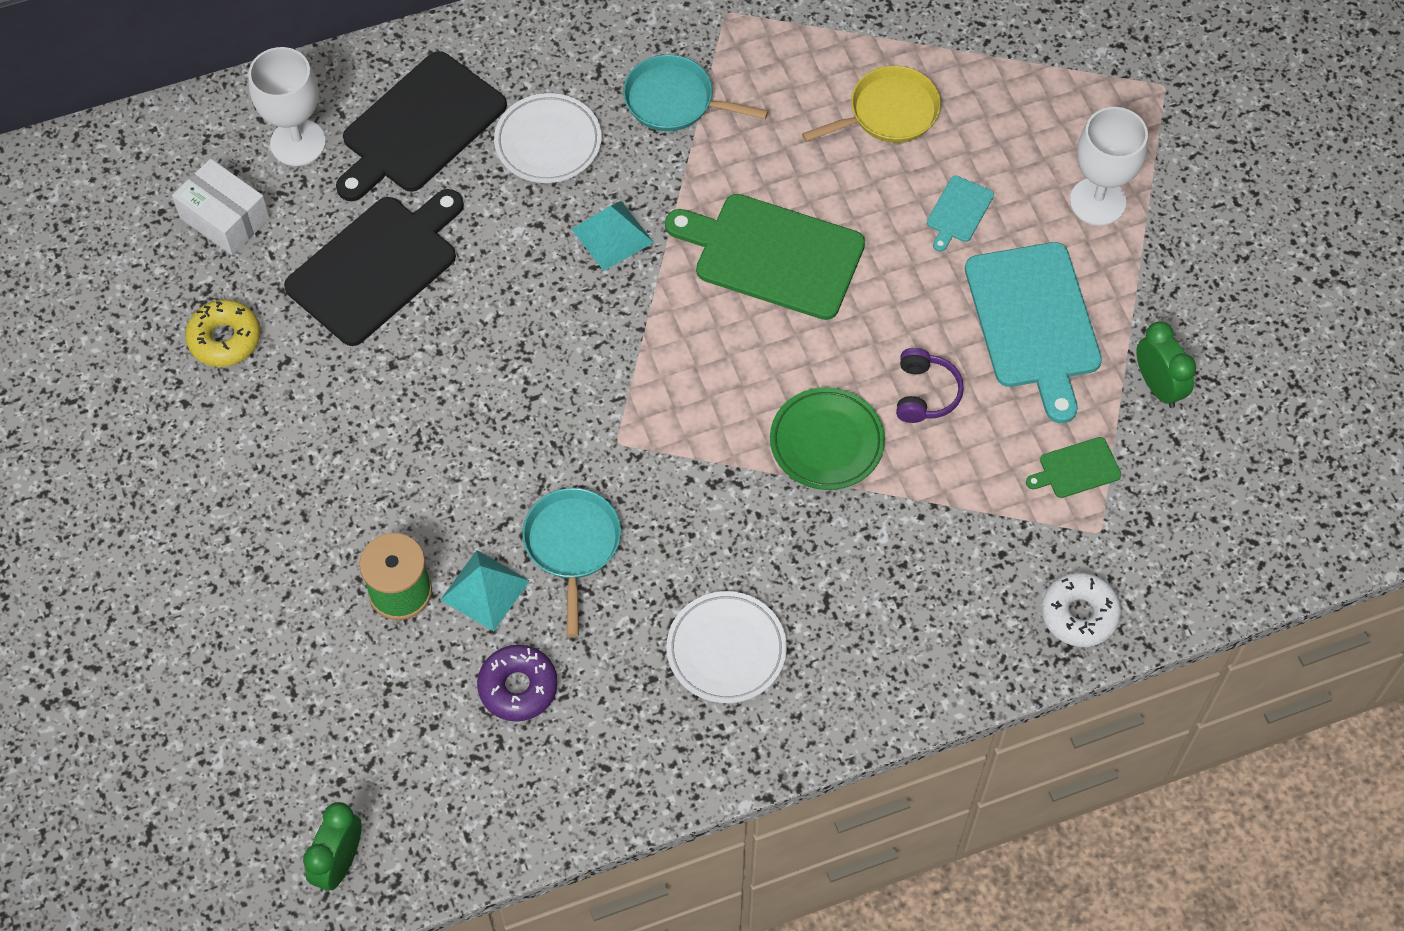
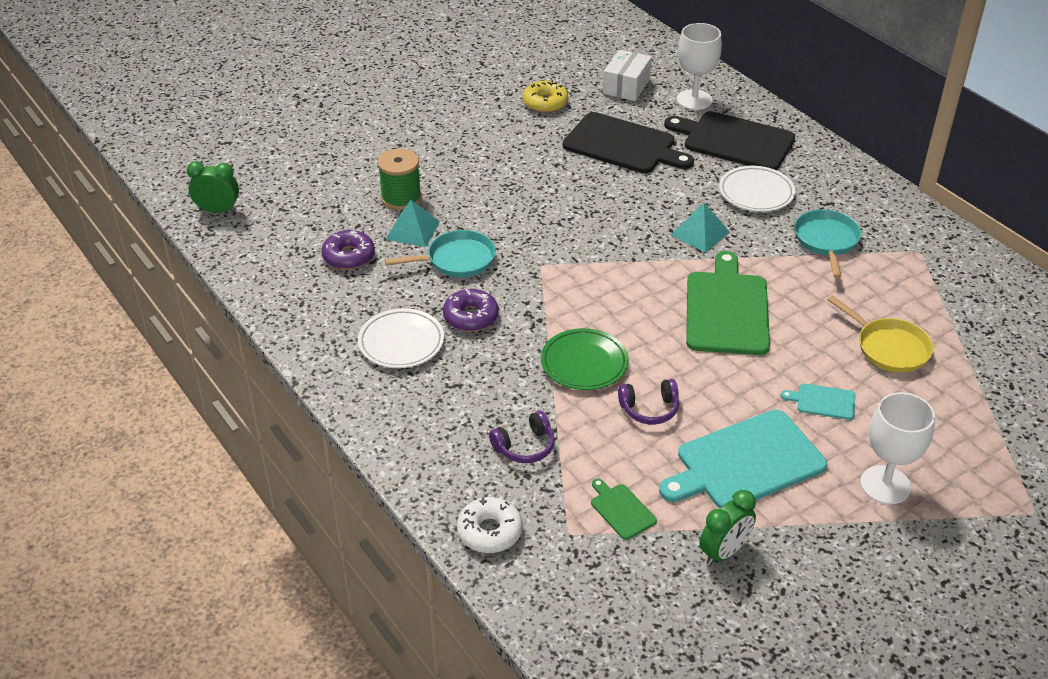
camera: 75 degrees right, 20 degrees down
(699, 554) = (470, 317): none -> purple donut
(954, 545) = (525, 447): none -> purple headphones

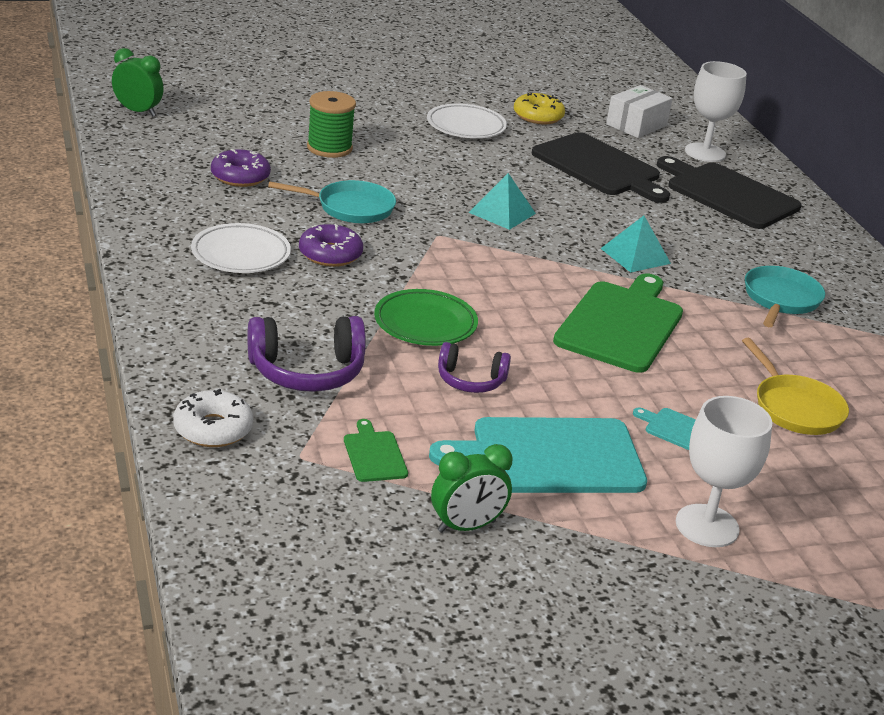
camera: 15 degrees right, 10 degrees down
(412, 230) = (322, 174): turquoise pyramid -> turquoise pyramid (502, 213)
(525, 447) = (307, 371): purple headphones -> purple headphones, size x1.62
(756, 193) = (724, 240): white plate -> white plate (466, 126)

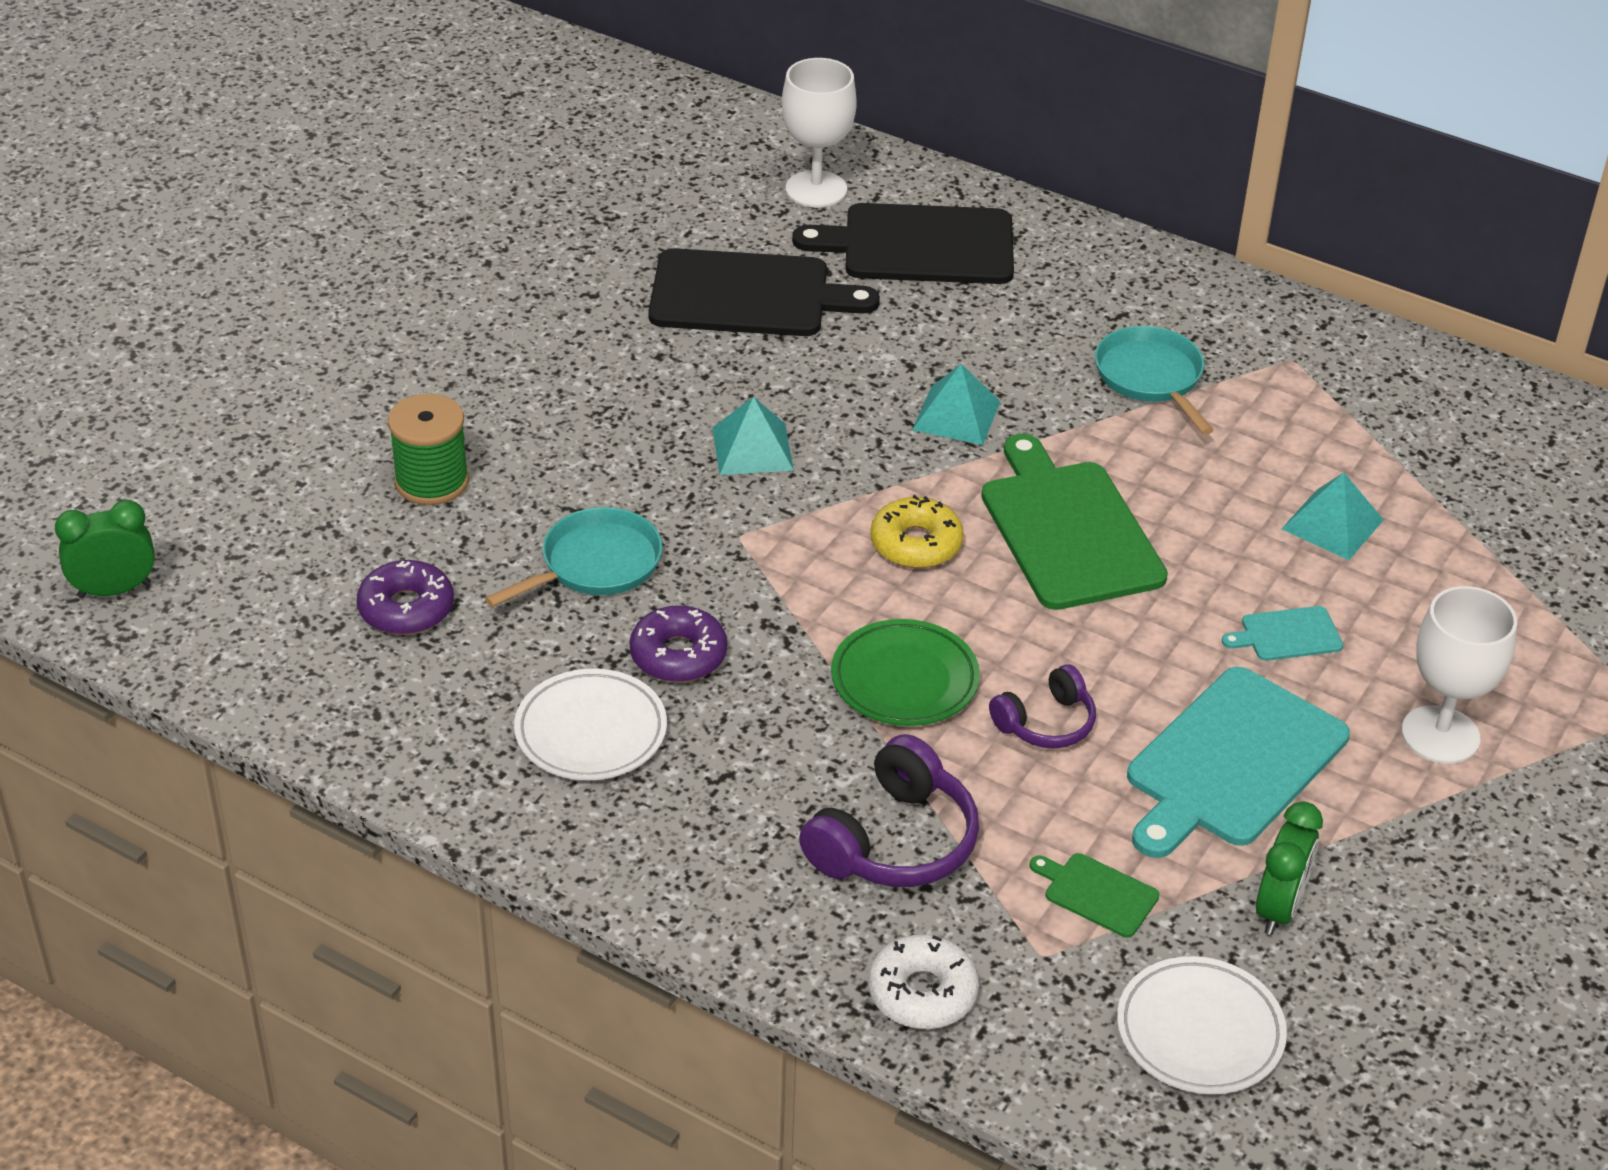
camera: 40 degrees left, 10 degrees up
(466, 126) = (524, 328): white plate -> white plate (1199, 1032)
(538, 116) = (574, 251): yellow donut -> yellow donut (916, 544)
(636, 125) = (692, 190): white box -> none
(795, 408) = (1332, 524): yellow pan -> turquoise pyramid

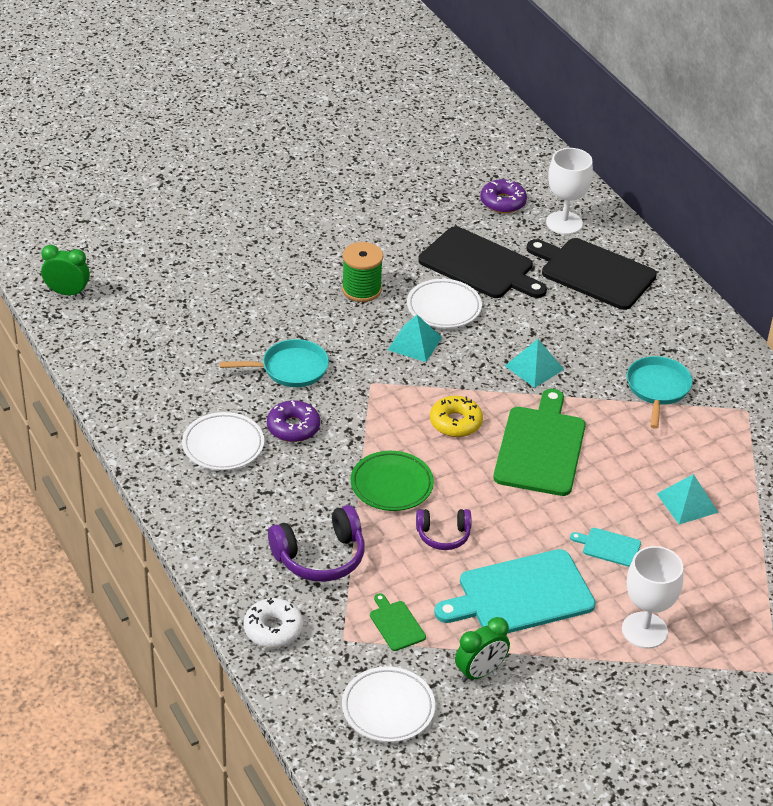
camera: 30 degrees right, 0 degrees up
(406, 609) = (187, 354): purple donut -> purple donut (503, 202)
(432, 481) = (247, 298): green spool -> green spool (361, 289)
(749, 378) = (444, 307): none -> white plate

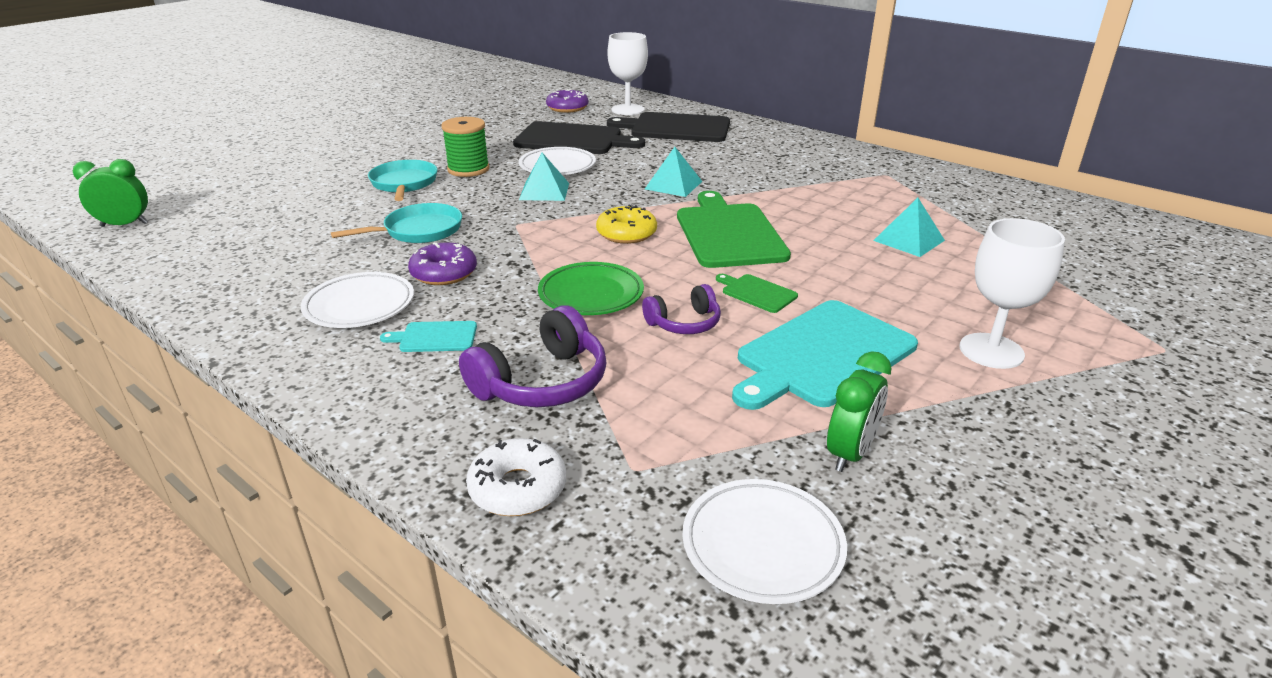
camera: 20 degrees left, 10 degrees down
(396, 624) = (693, 429): green cutting board -> green cutting board (756, 293)
(609, 547) = (872, 289): turquoise cutting board -> turquoise cutting board (435, 337)
(657, 389) = (797, 177): turquoise pan -> turquoise pan (404, 184)

